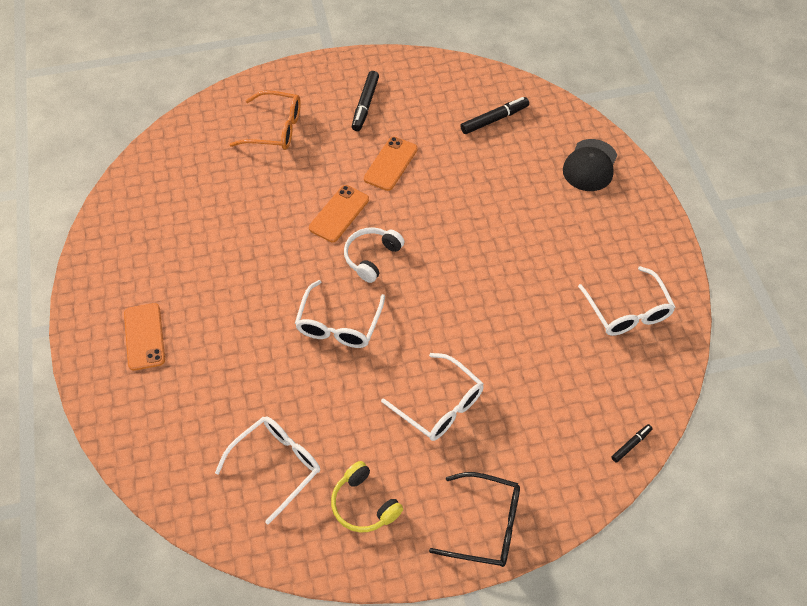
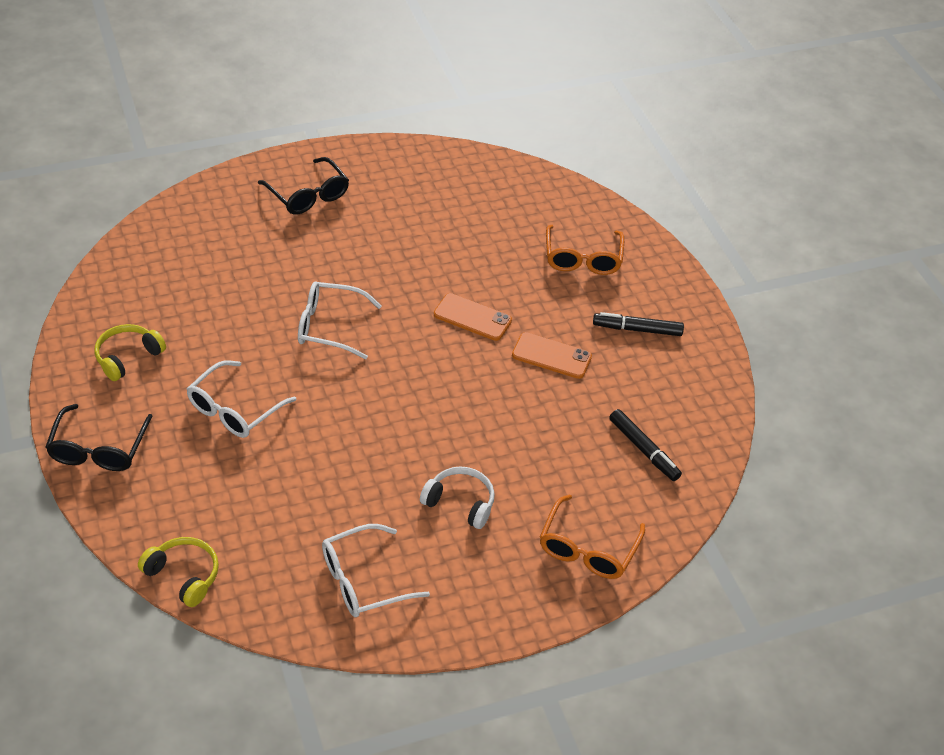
camera: 80 degrees right, 10 degrees down
(144, 337) = (308, 195): orange phone -> black glasses
(277, 465) = (171, 294): white glasses -> none
(371, 257) = (417, 347): white headphones -> white headphones (460, 502)
(590, 165) = (587, 549): black cap -> orange glasses
(631, 445) = (184, 575): black marker -> yellow headphones

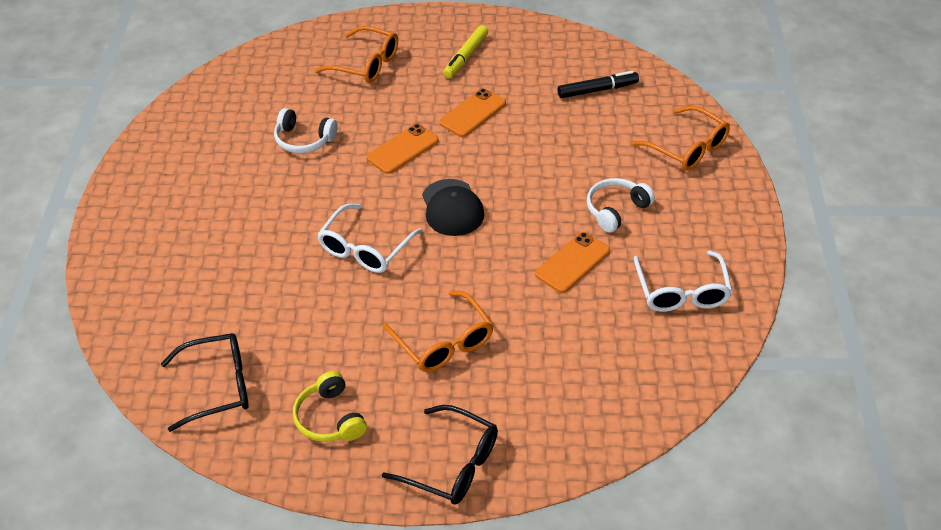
camera: 65 degrees left, 0 degrees up
(184, 575) = (640, 420): yellow headphones -> none
(234, 409) = (444, 342): white glasses -> orange glasses
(308, 195) = (167, 224): black glasses -> black glasses (218, 386)
(370, 482) = (572, 263): none -> orange phone
(407, 373) = (452, 208): none -> black cap
(452, 246) = (304, 140): none -> white headphones
(638, 329) = (466, 56): black marker -> yellow marker

